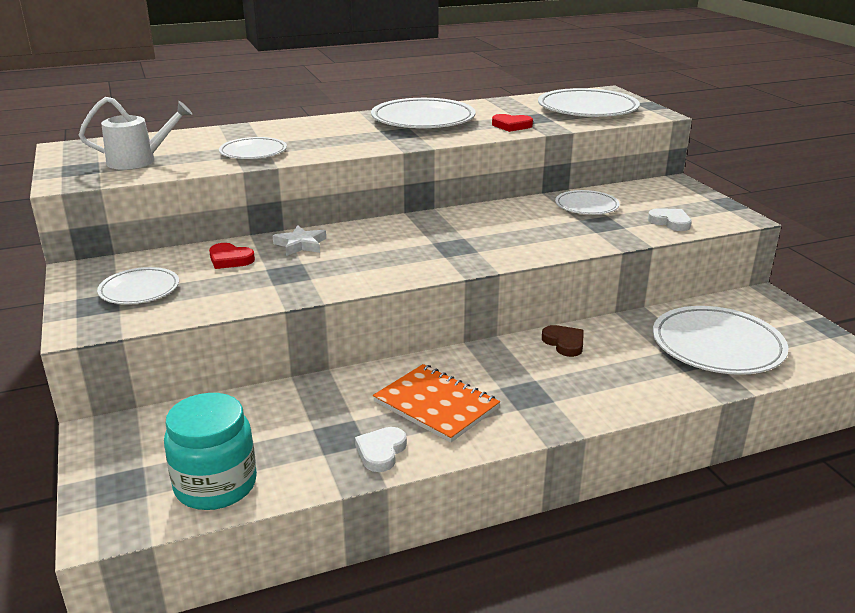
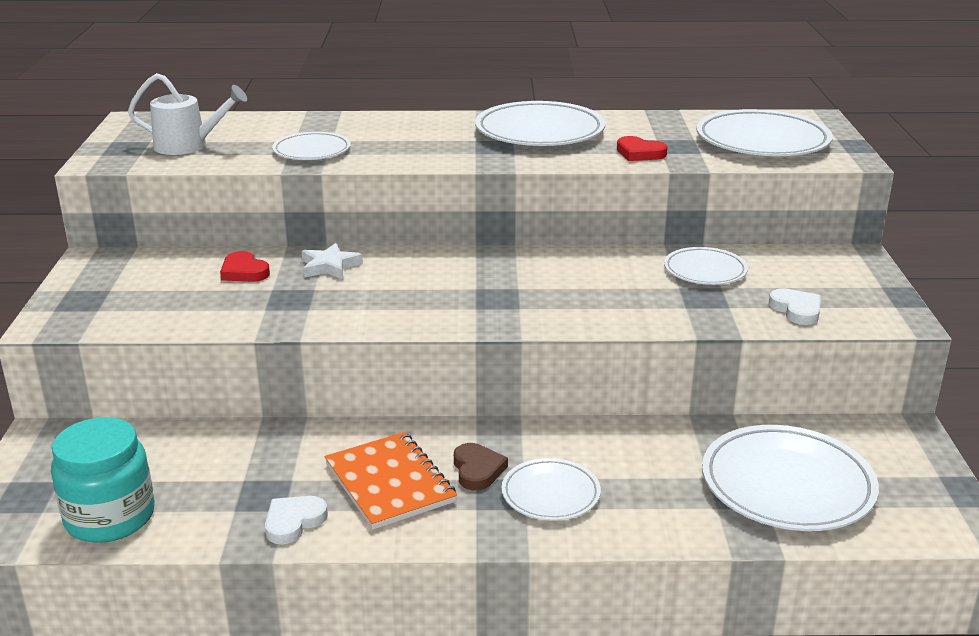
camera: 20 degrees right, 0 degrees up
(139, 290) = (131, 291): white plate -> white plate (550, 494)
(564, 343) = (593, 441): brown heart -> brown heart (477, 470)

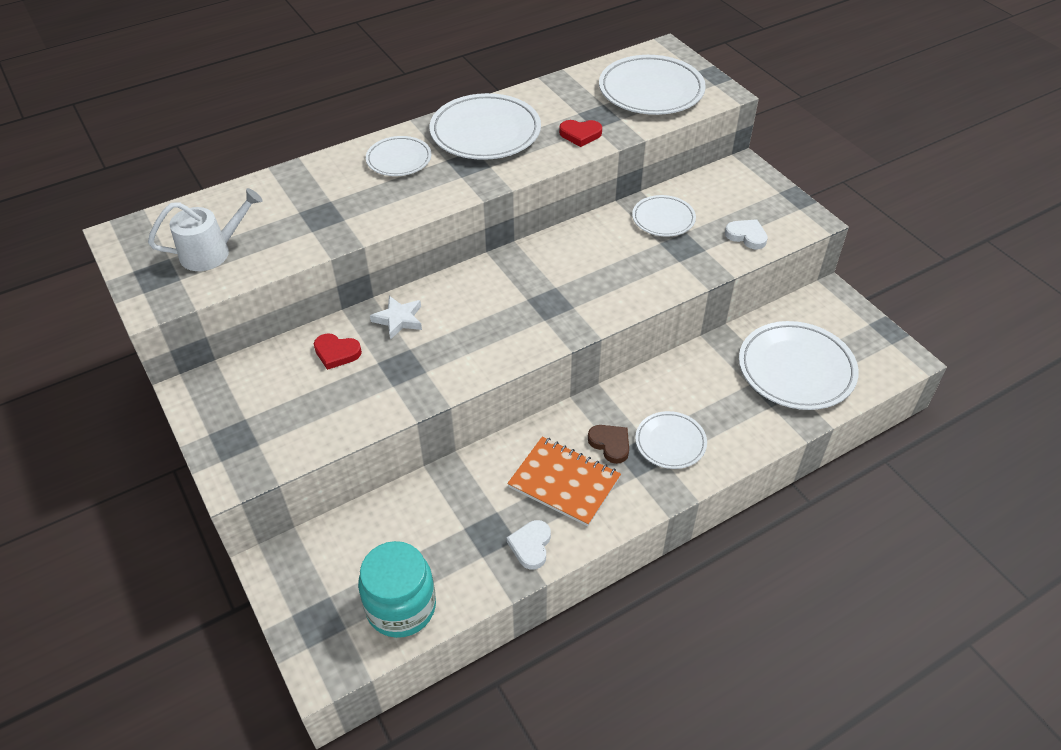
camera: 30 degrees left, 20 degrees up
(312, 151) = (328, 220): white plate -> white plate (399, 159)

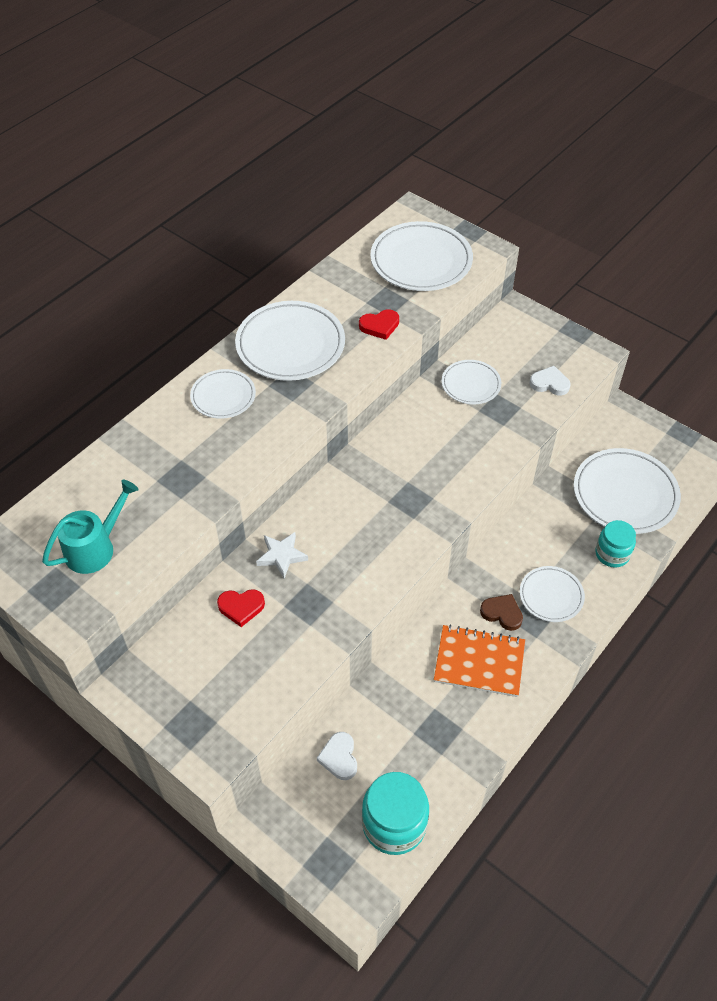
camera: 20 degrees left, 5 degrees up
(213, 252) = (96, 547): white watering can -> turquoise watering can
(531, 546) = (477, 730): white heart -> white heart (339, 757)
(755, 421) = (612, 554): none -> turquoise jar

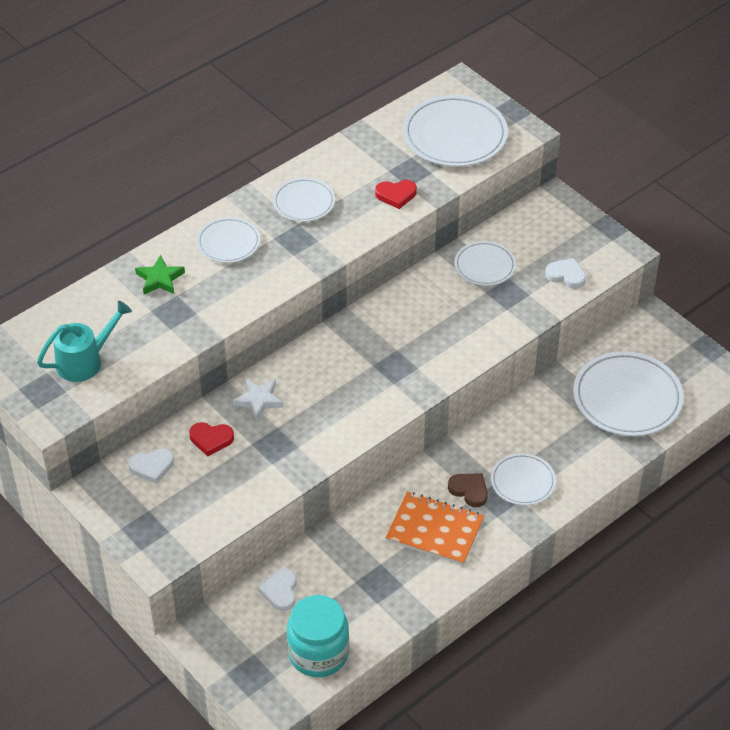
camera: 10 degrees right, 5 degrees down
(159, 444) = (160, 279): none -> green star
(184, 648) = (152, 467): none -> white heart
(290, 345) = (304, 202): white plate -> white plate, size x0.57
(612, 554) = (596, 452): turquoise jar -> none

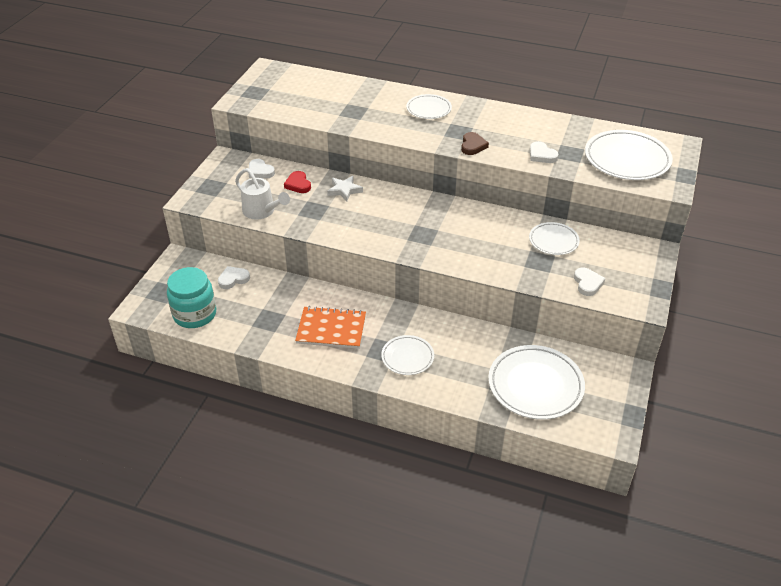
camera: 60 degrees right, 5 degrees down
(85, 361) = (288, 97): turquoise watering can -> none
(160, 279) = (375, 97): green star -> none
(239, 496) = (262, 211): none -> white watering can
(304, 202) = (493, 123): white plate -> none
(396, 195) = (541, 155): red heart -> white heart
(435, 530) = (331, 329): orange notebook -> orange notebook turned 75 degrees counterclockwise
(469, 490) = (378, 333): brown heart -> brown heart (472, 146)

